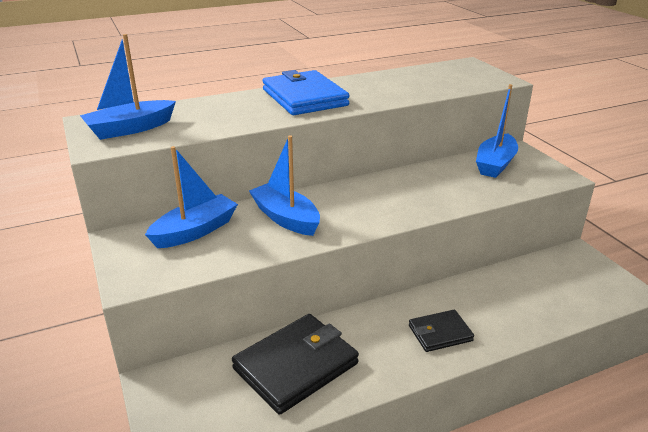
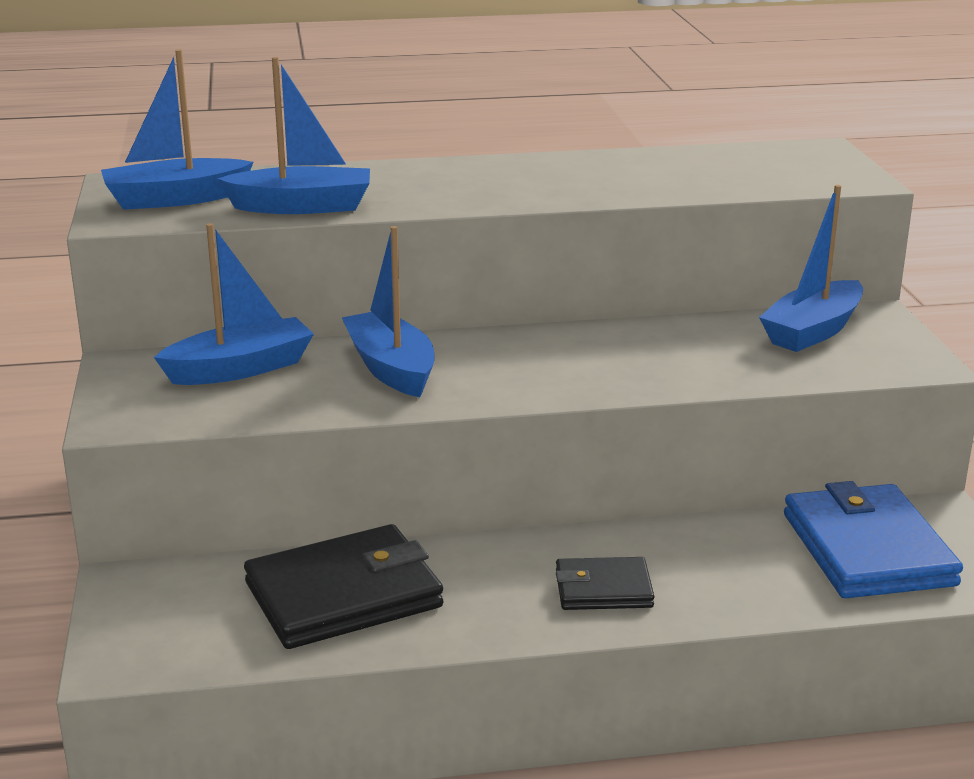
camera: 15 degrees right, 5 degrees down
(212, 126) = (302, 207): none -> blue boat
(304, 97) = (479, 179): blue wallet -> blue wallet (867, 549)

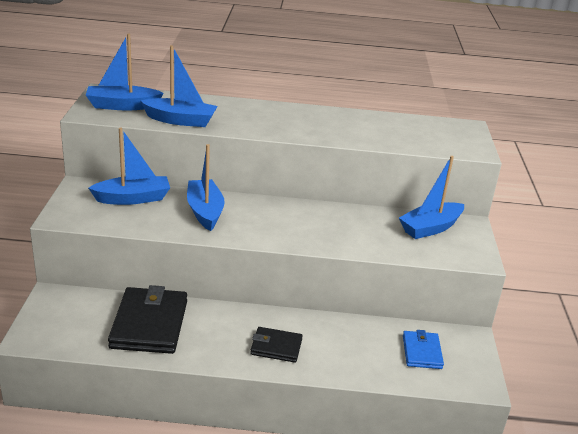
camera: 10 degrees right, 5 degrees up
(343, 595) = (149, 324): black wallet -> black wallet turned 75 degrees counterclockwise
(867, 549) = (422, 352): blue wallet -> blue wallet, size x0.55

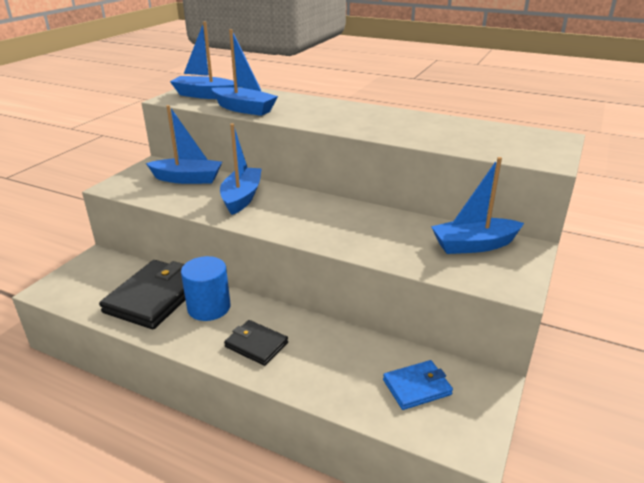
camera: 25 degrees right, 0 degrees up
(209, 323) = (209, 307): none -> blue cylinder
(422, 352) = (417, 387): blue wallet -> blue wallet turned 45 degrees clockwise

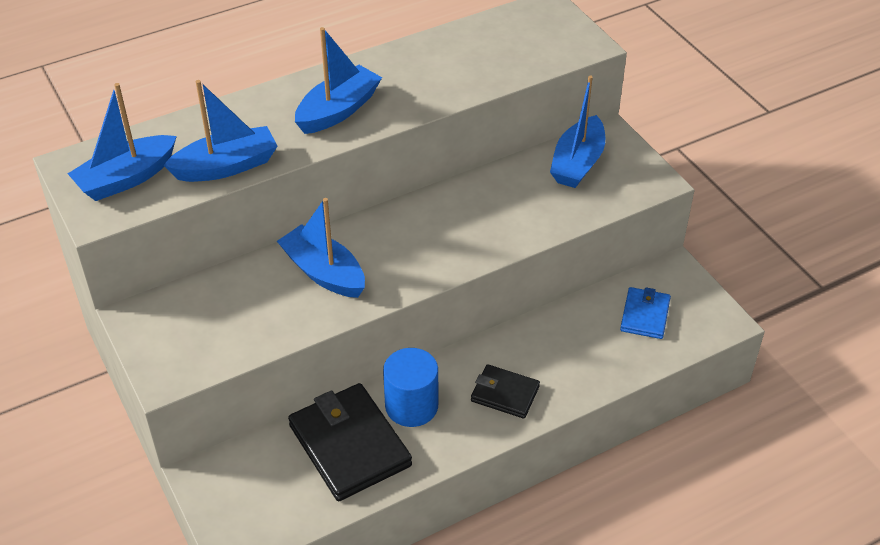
camera: 55 degrees left, 15 degrees up
(187, 179) = (221, 299): blue boat -> blue boat (338, 110)
(256, 345) = (505, 394): black wallet -> black wallet turned 45 degrees clockwise

